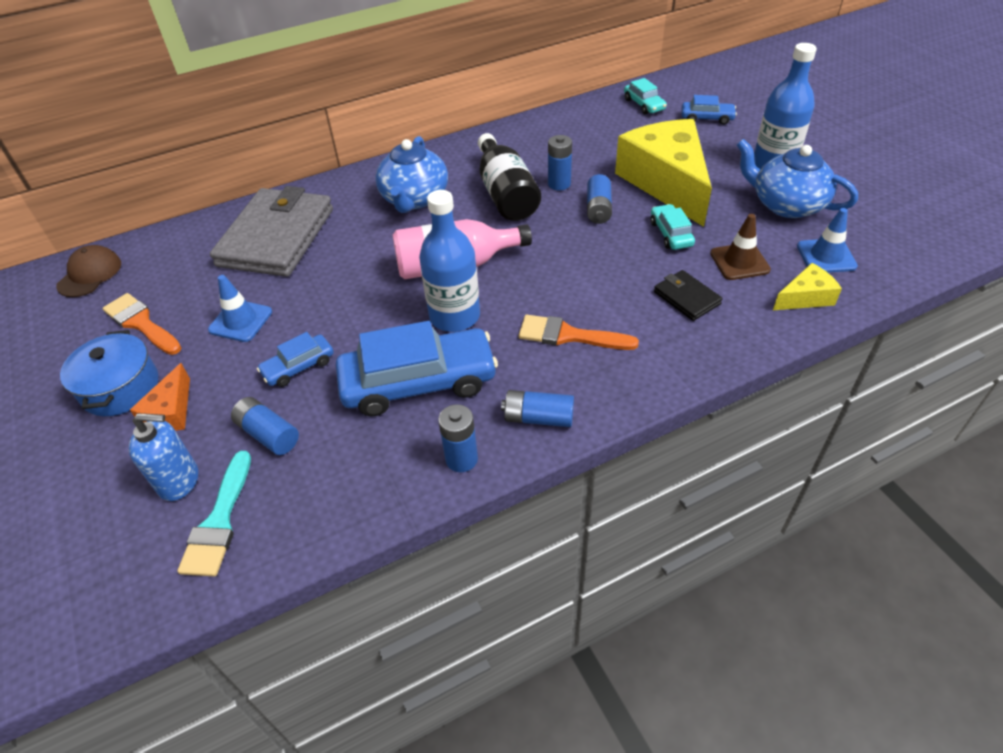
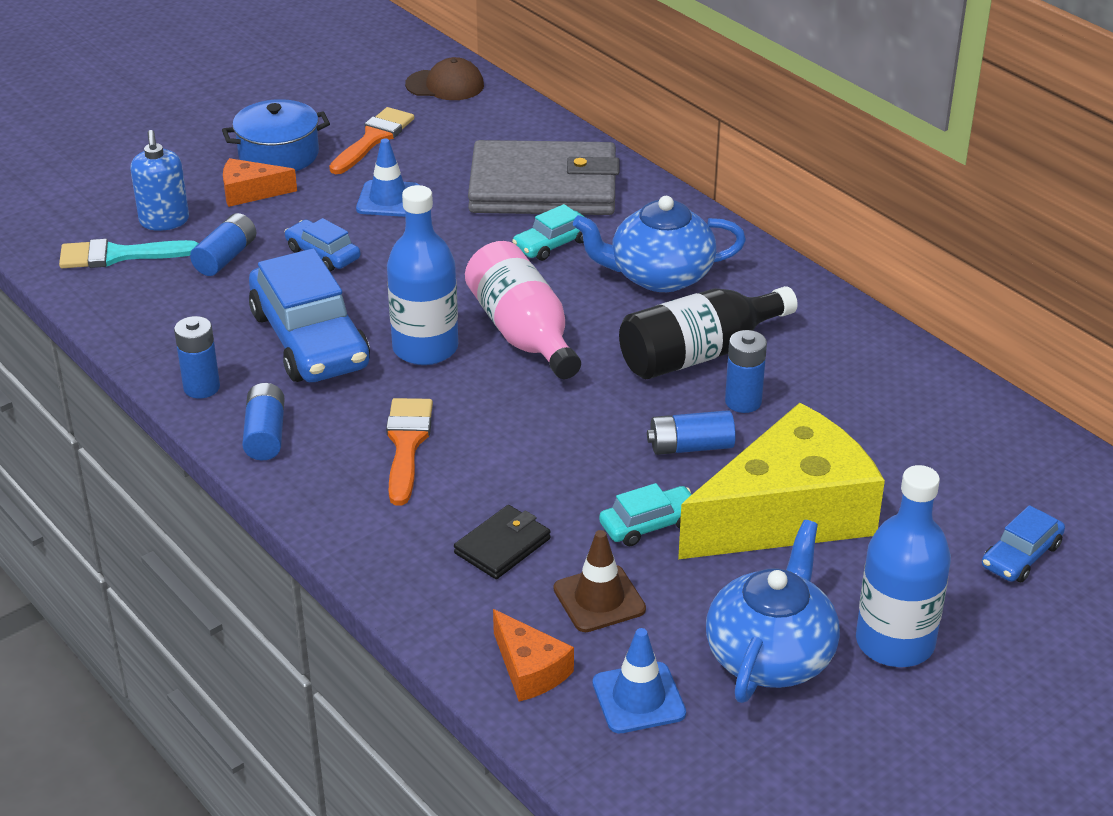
camera: 75 degrees right, 10 degrees down
(644, 104) = (1033, 475): turquoise car -> turquoise car (552, 244)
(707, 118) = (1021, 556): blue car -> blue car turned 45 degrees clockwise
(805, 297) = (529, 669): yellow cheese -> orange cheese

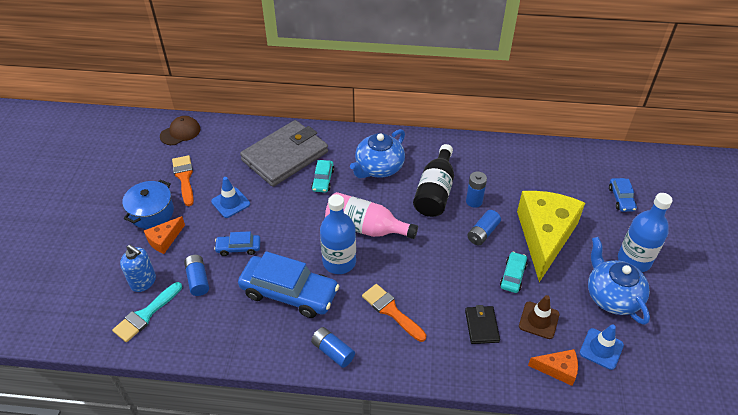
camera: 45 degrees left, 10 degrees up
(201, 387) = (276, 351): blue battery -> none

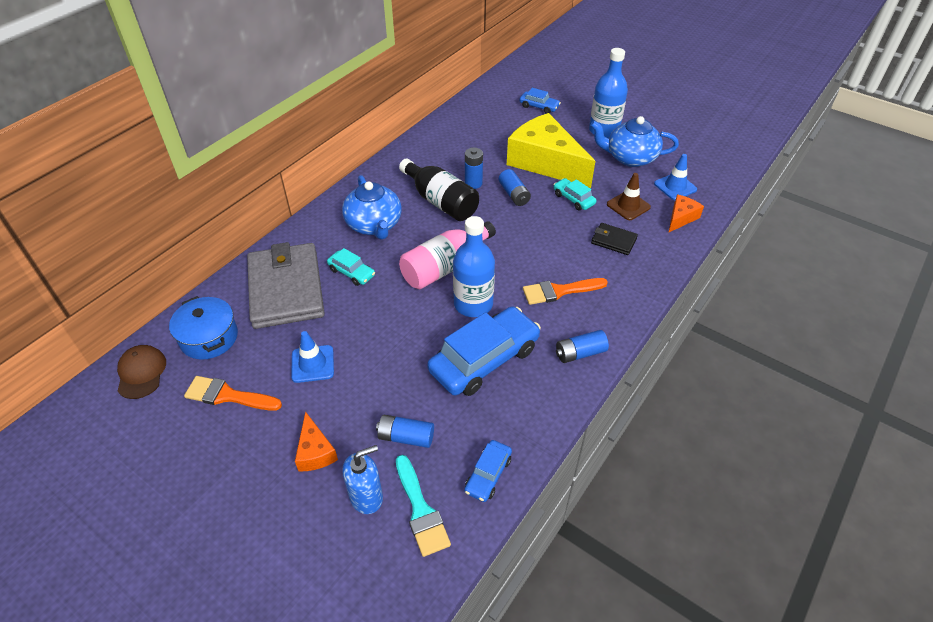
camera: 60 degrees left, 0 degrees up
(151, 212) = (256, 451): blue pot -> blue pot (209, 338)
(238, 248) = (388, 381): blue car -> blue car (488, 475)

